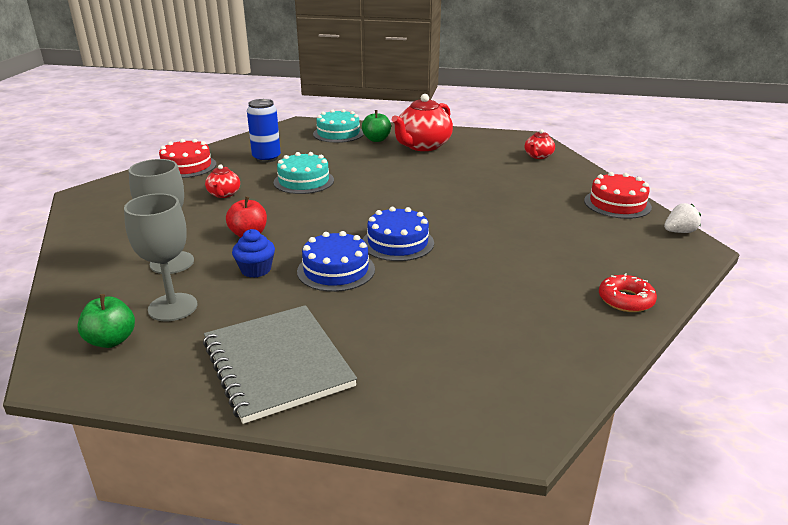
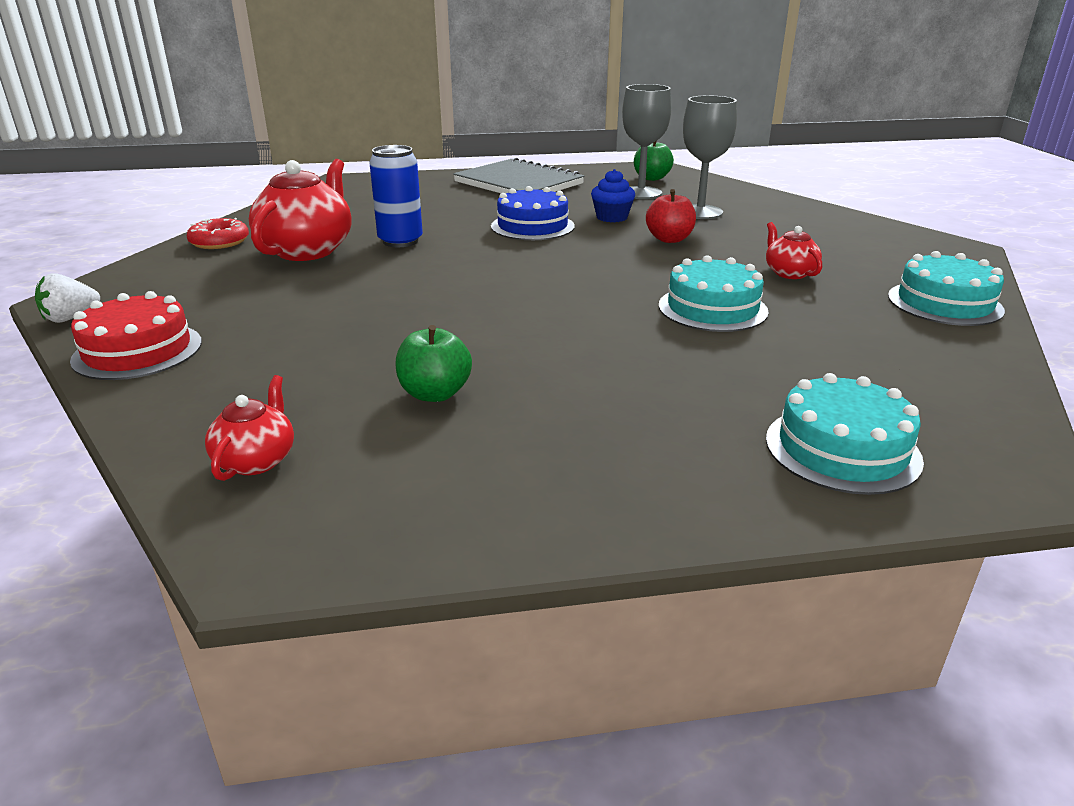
camera: 160 degrees right, 0 degrees up
(187, 166) = (944, 303): red cake -> turquoise cake
(266, 158) = (857, 342): blue can -> blue can (400, 241)
(376, 139) = (716, 444): green apple -> green apple (435, 394)
(398, 243) = (486, 254): blue cake -> none
(422, 146) = (578, 441): red teapot -> red teapot (307, 250)

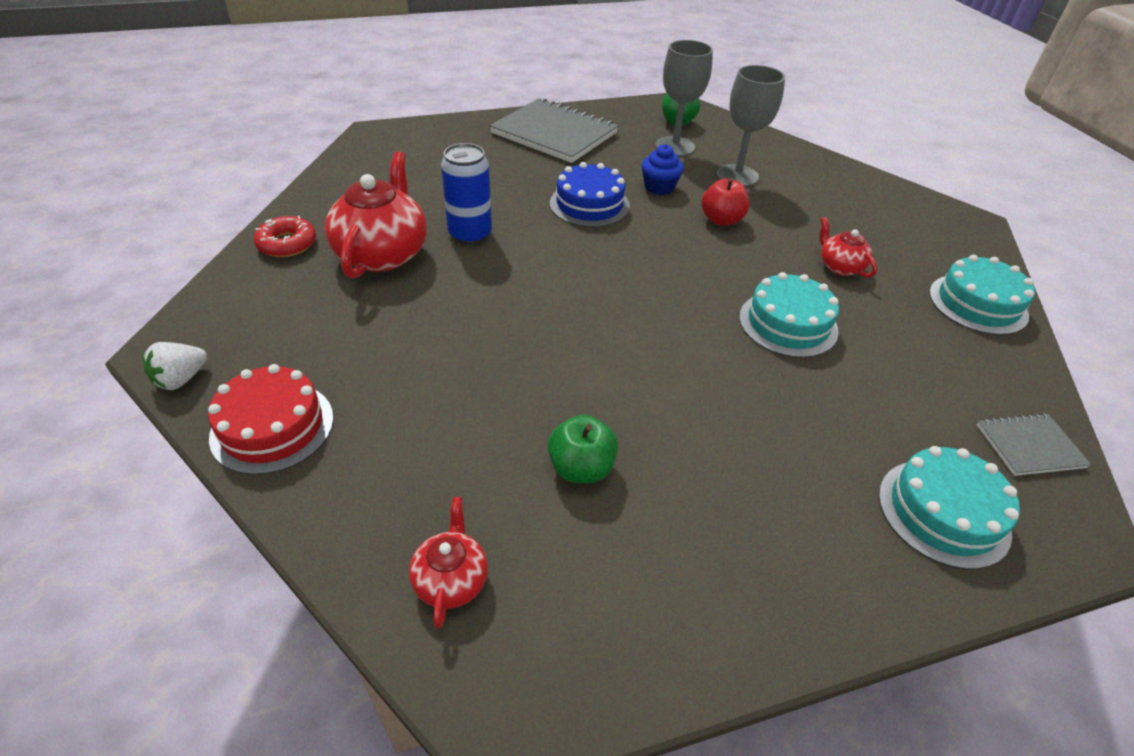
camera: 10 degrees left, 15 degrees up
(971, 407) = (1029, 446): none -> grey notebook

